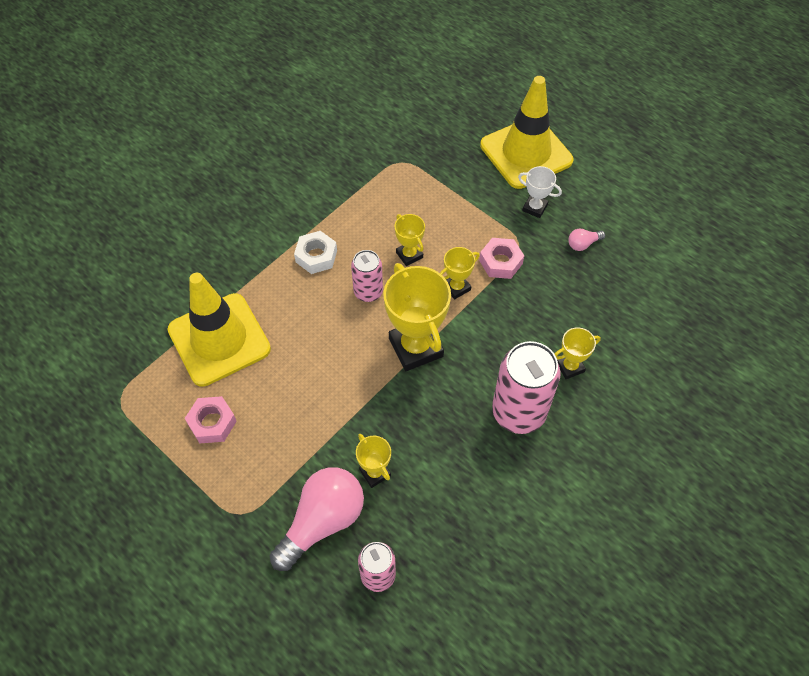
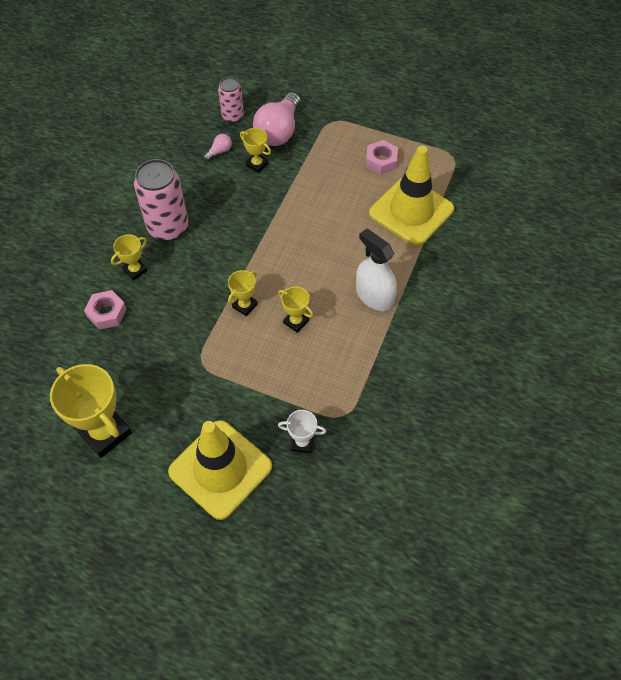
camera: 160 degrees right, 0 degrees up
(316, 256) = (374, 296): white nut -> white spray bottle
(368, 292) = (316, 280): pink can -> none
(416, 347) = (260, 249): yellow trophy -> yellow trophy (105, 432)
(500, 262) = (213, 340): pink nut -> pink nut (107, 313)
(535, 208) = (196, 405): white trophy -> white trophy (302, 443)
(583, 244) = (142, 381): pink light bulb -> pink light bulb (219, 151)

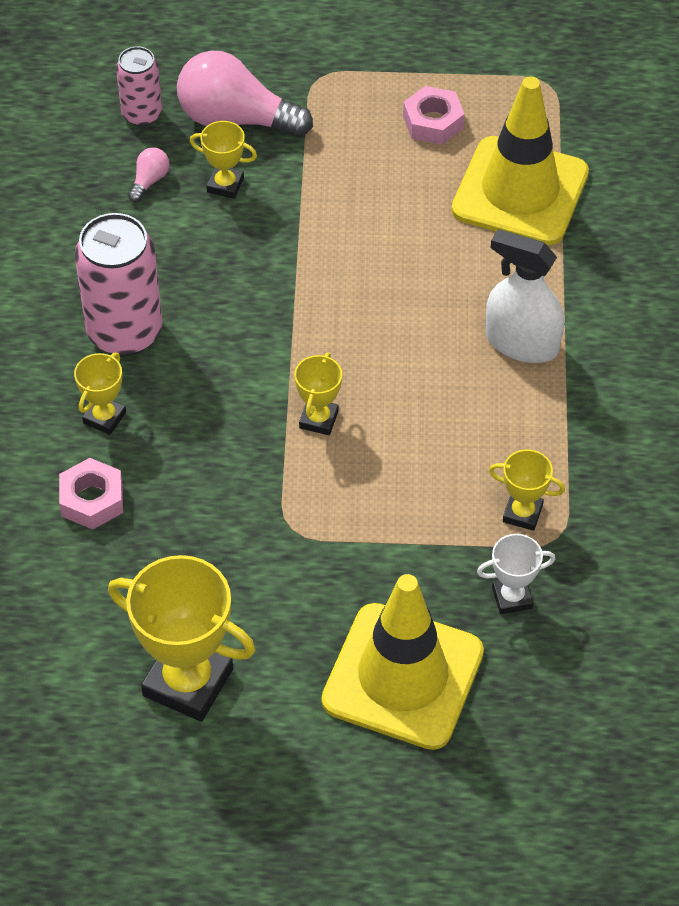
camera: 20 degrees left, 5 degrees down
(279, 131) = (235, 119): pink light bulb -> pink light bulb turned 105 degrees clockwise
(296, 322) = (414, 419): yellow trophy -> yellow trophy (522, 513)

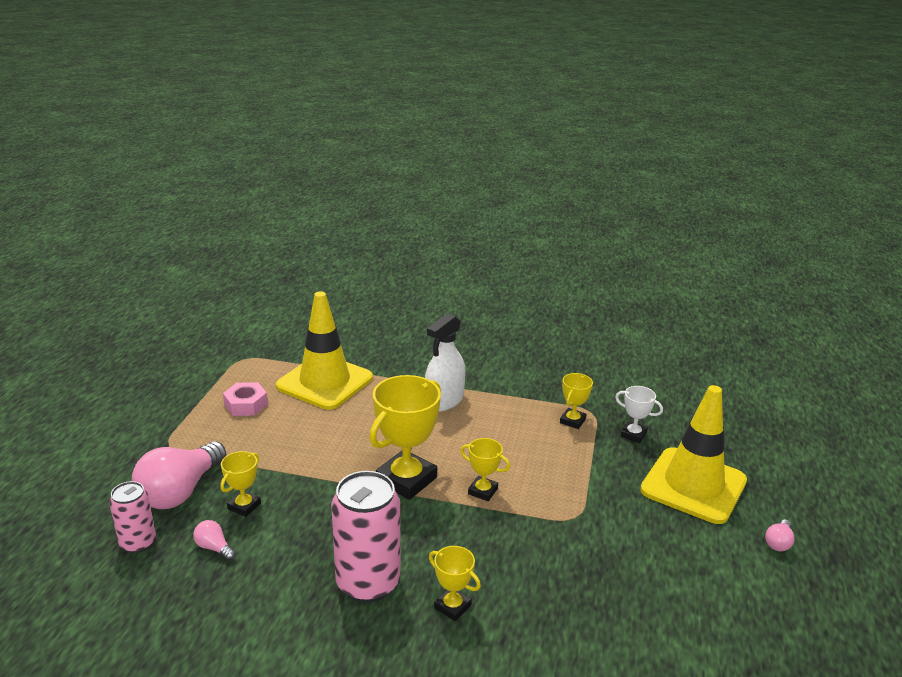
camera: 80 degrees left, 25 degrees down
(92, 500) = (534, 625): pink nut -> none
(188, 682) = (707, 589): yellow trophy -> yellow trophy (406, 480)
(299, 778) = (778, 543): none -> pink light bulb
(512, 597) = (633, 434): white trophy -> white trophy turned 60 degrees counterclockwise

